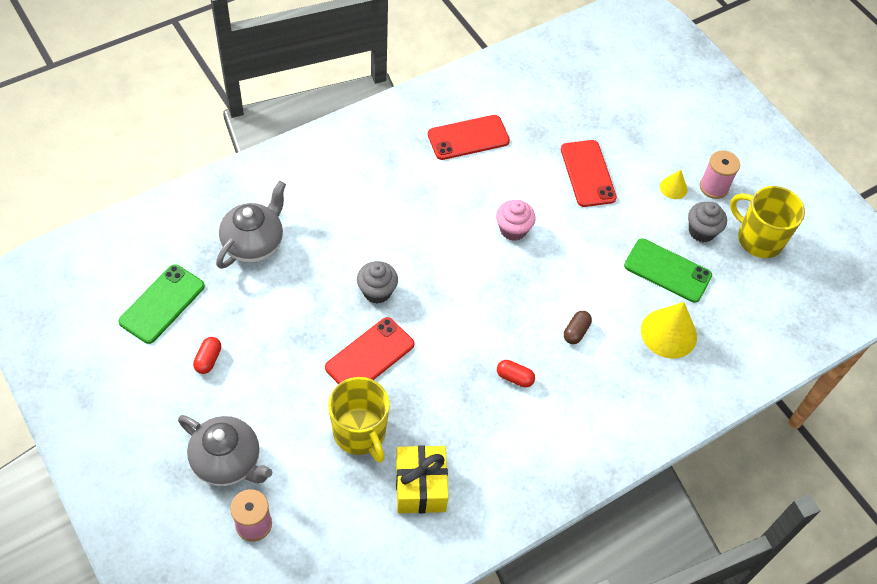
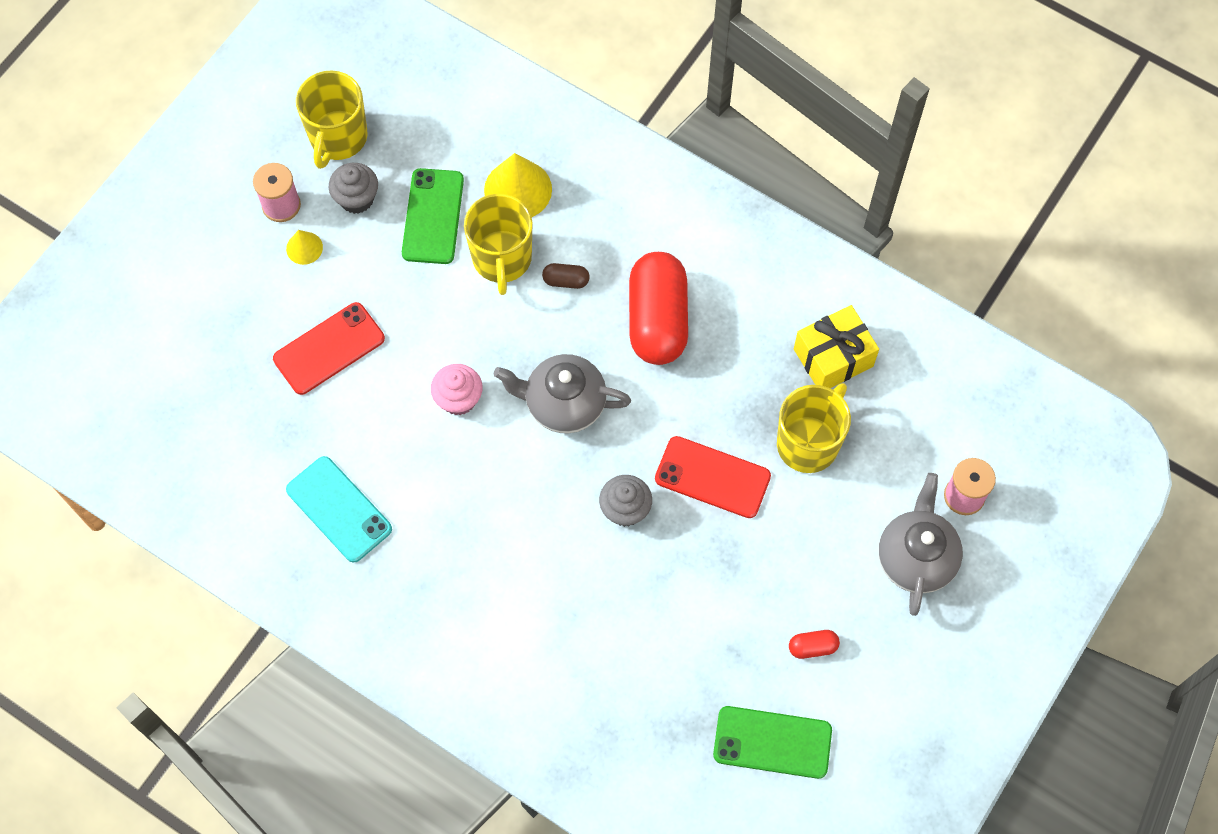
camera: 110 degrees left, 10 degrees up
(254, 244) = (634, 683): grey teapot -> grey teapot (564, 404)
(468, 138) = (339, 509): red phone -> turquoise phone
(514, 378) = (657, 320): red capsule -> red capsule, size x2.46
(612, 299) = (502, 259): none -> yellow mug

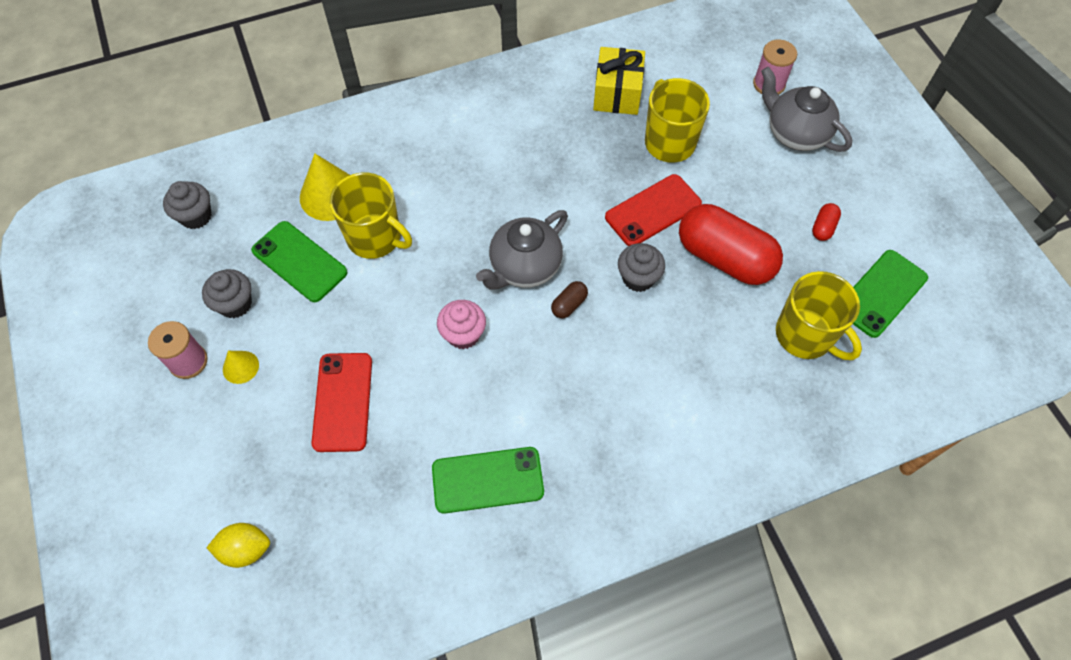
camera: 55 degrees left, 5 degrees down
(162, 369) = (245, 549): none -> yellow lemon
(338, 138) = (172, 286): yellow mug -> yellow mug (805, 335)
(339, 509) = (487, 480): turquoise phone -> green phone
(416, 101) = (196, 216): none -> grey cupcake
(566, 281) = (428, 208): brown capsule -> brown capsule (569, 304)
(657, 320) = (507, 172): red capsule -> red capsule (724, 258)

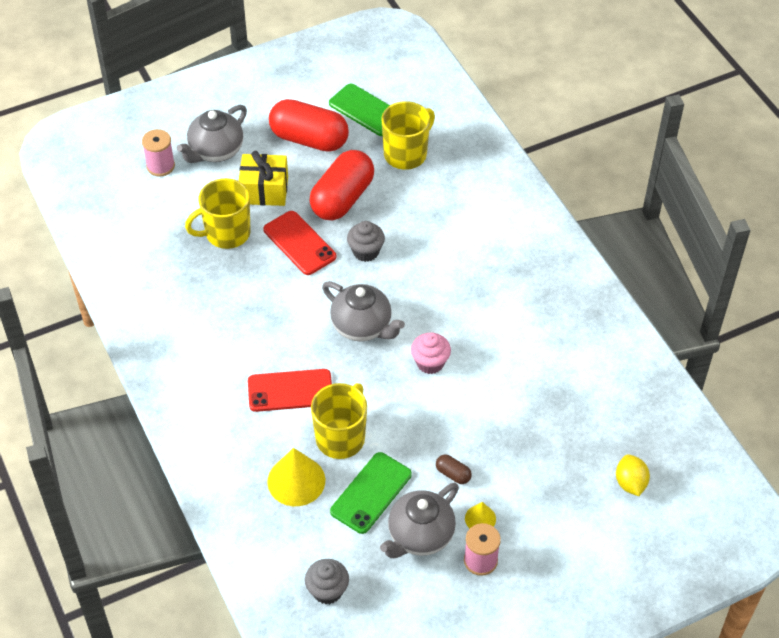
camera: 95 degrees left, 10 degrees down
(235, 304) = (420, 535): grey cupcake -> grey teapot
(343, 402) = (501, 438): red phone -> red phone (290, 391)
(487, 480) = (549, 336): green phone -> none
(569, 304) = (395, 295): brown capsule -> brown capsule (453, 474)
(617, 93) = (171, 270): yellow gift -> yellow gift (264, 190)
(823, 227) = (309, 139): red capsule -> red capsule, size x2.46

